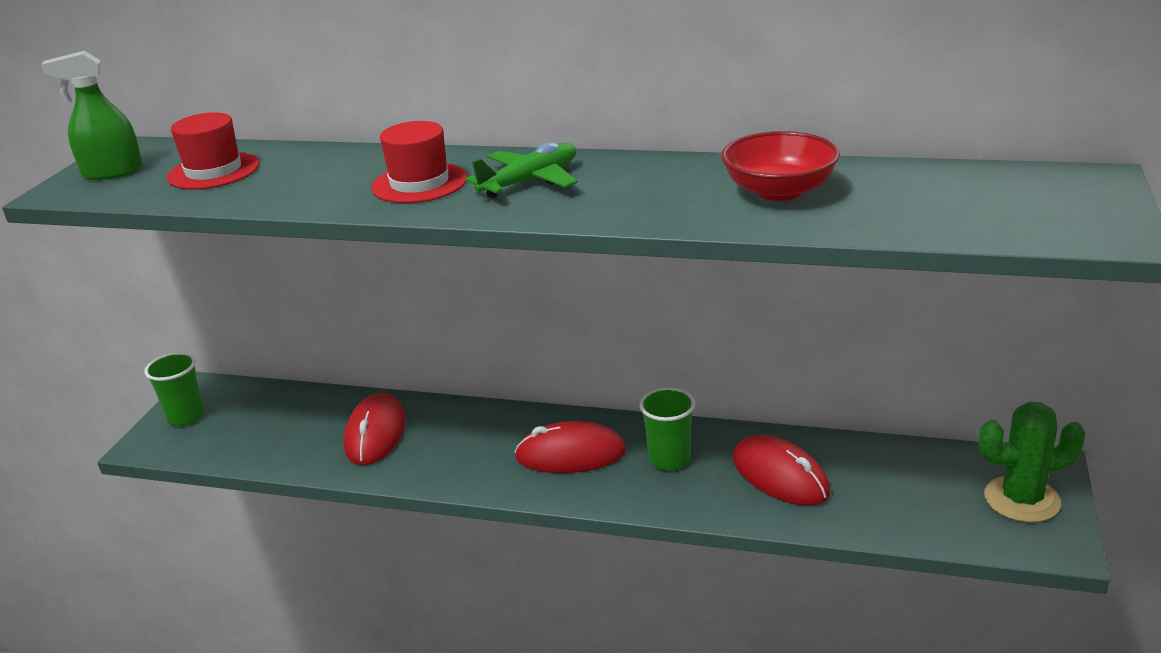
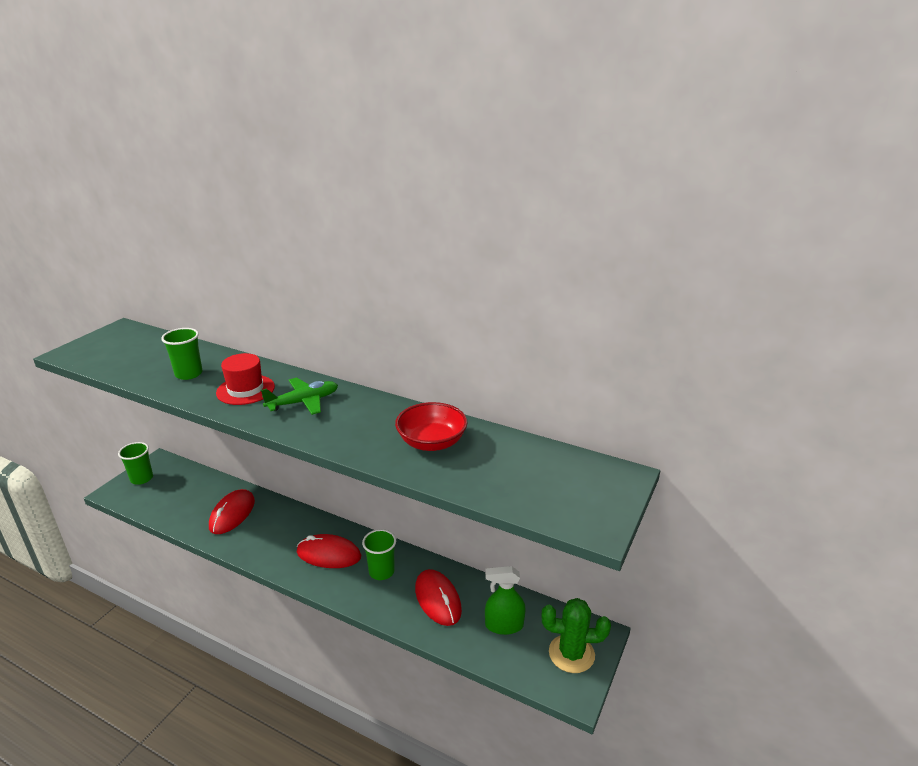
camera: 10 degrees right, 0 degrees up
(112, 172) = (101, 345): green spray bottle -> green spray bottle (504, 625)
(213, 171) = (150, 356): red hat -> none
(303, 181) = (189, 374): none -> green cup

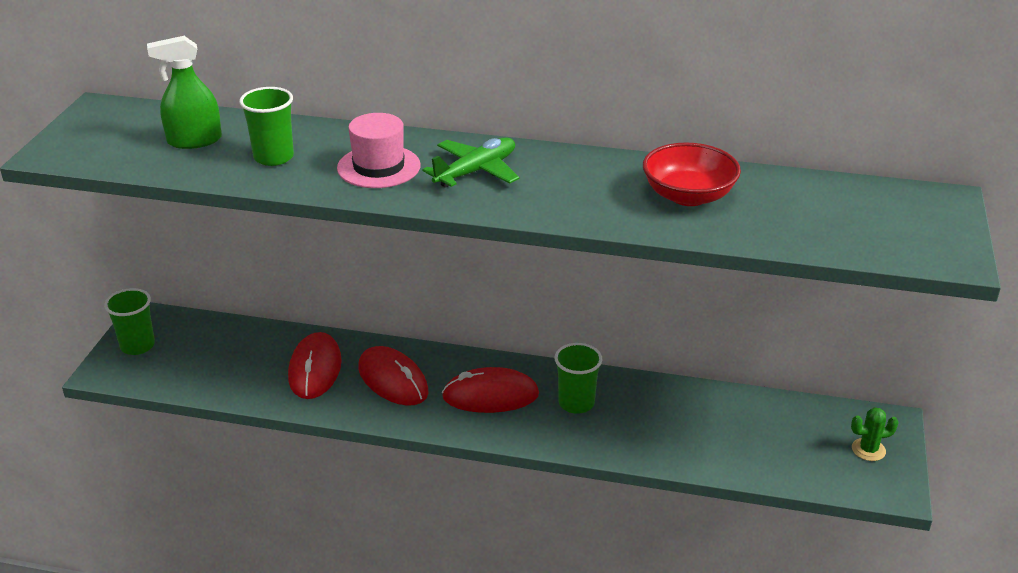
camera: 15 degrees left, 5 degrees up
(245, 390) = (378, 167): red hat -> pink hat
(438, 599) = (670, 422): red mouse -> red mouse (393, 380)
(504, 625) = (770, 435): green spray bottle -> green spray bottle (194, 141)
(571, 654) = (868, 450): green cactus -> green cactus, size x0.56

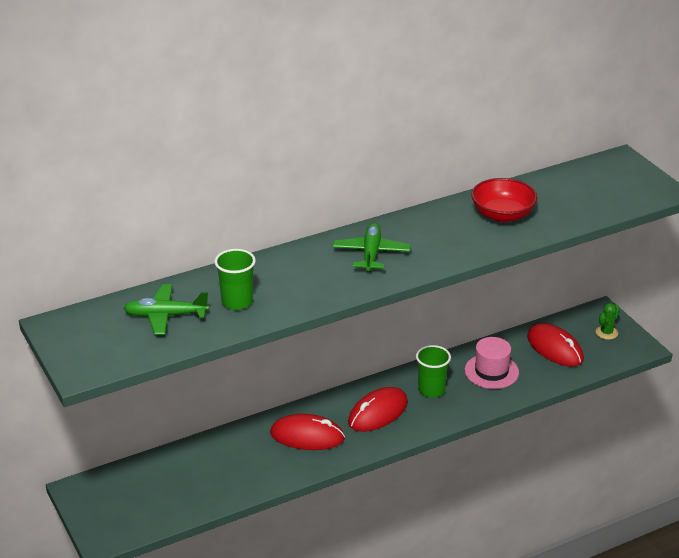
camera: 40 degrees left, 0 degrees up
(137, 346) = (101, 510): green cup -> none
(194, 141) = (165, 316): green spray bottle -> green plane
(315, 369) = (248, 457): red mouse -> red mouse (555, 348)
(378, 167) = (311, 277): pink hat -> pink hat (491, 371)

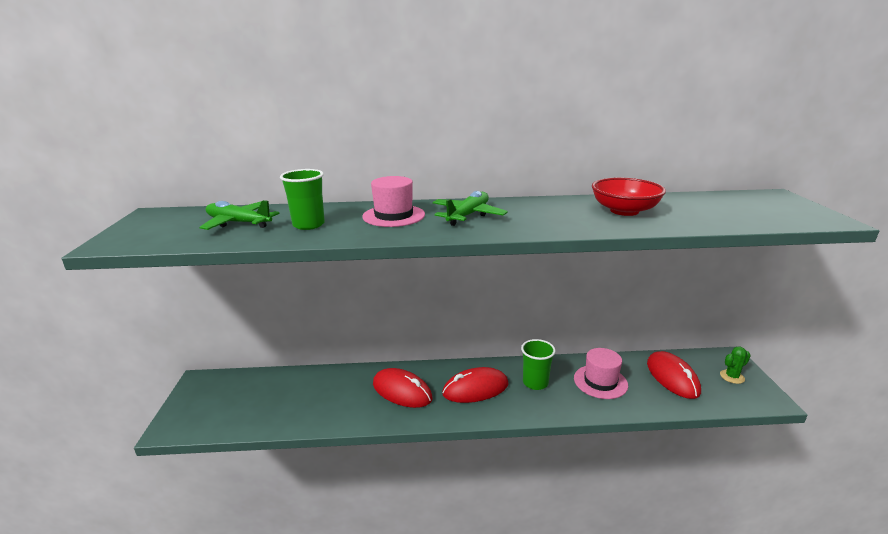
camera: 25 degrees right, 10 degrees down
(303, 270) = (393, 216): none -> pink hat

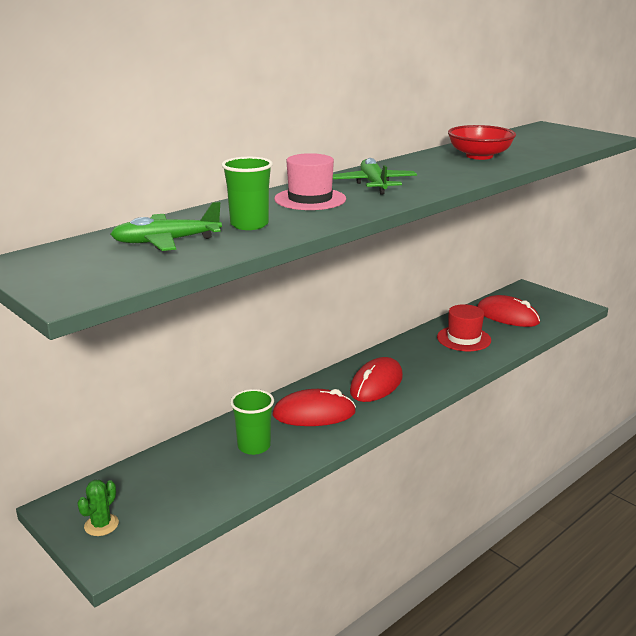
camera: 40 degrees left, 0 degrees up
(535, 383) = (417, 359): green cup -> green cup (254, 446)
(600, 381) = (463, 339): pink hat -> red hat
(732, 377) = (542, 301): green cactus -> green cactus (101, 525)

